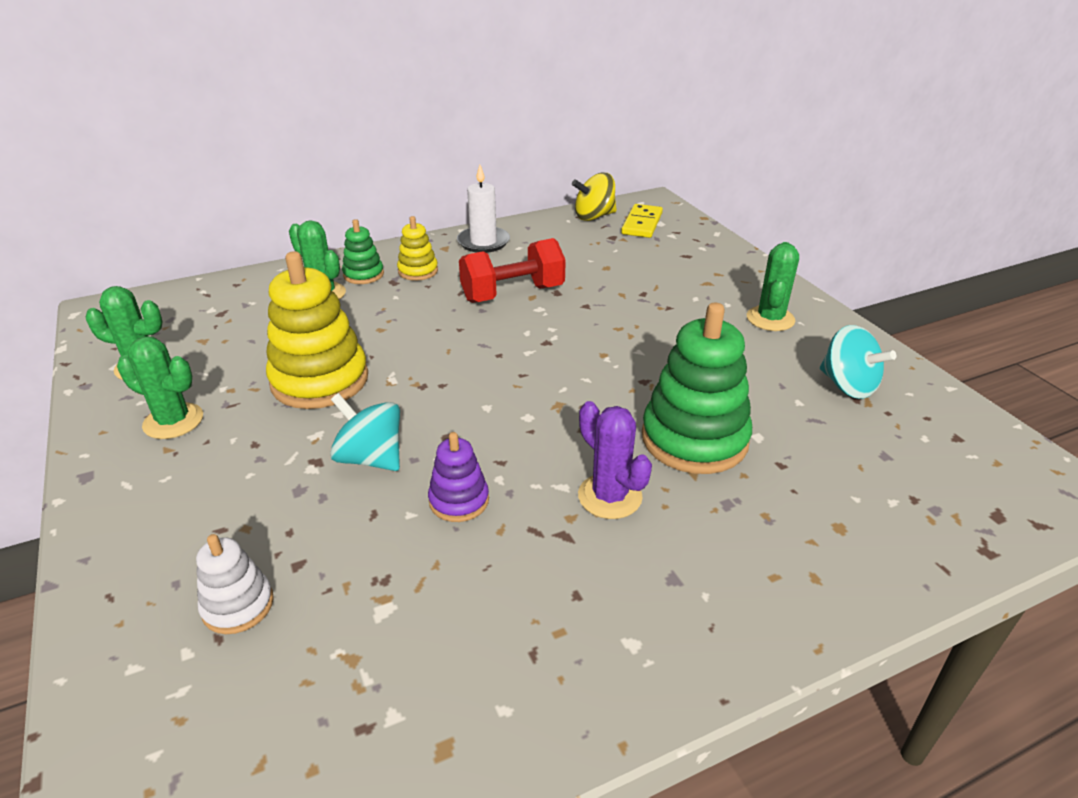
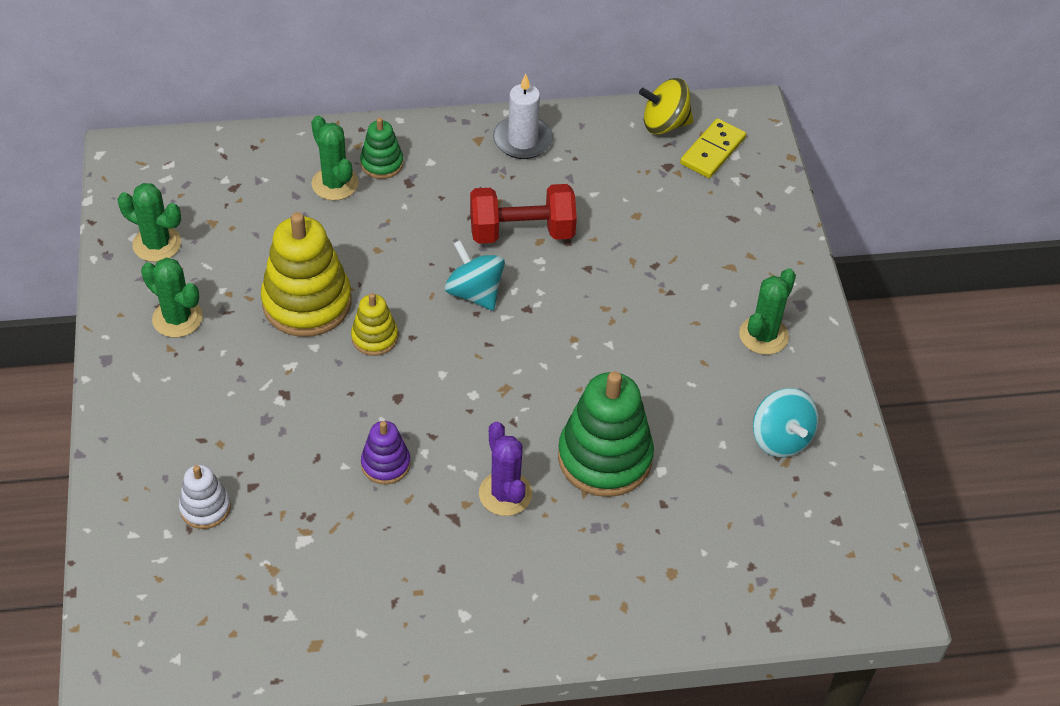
camera: 15 degrees right, 15 degrees up
(370, 458) = (328, 403): turquoise spinning top -> turquoise spinning top (474, 293)
(418, 271) = (438, 172): yellow stacking toy -> yellow stacking toy (374, 337)

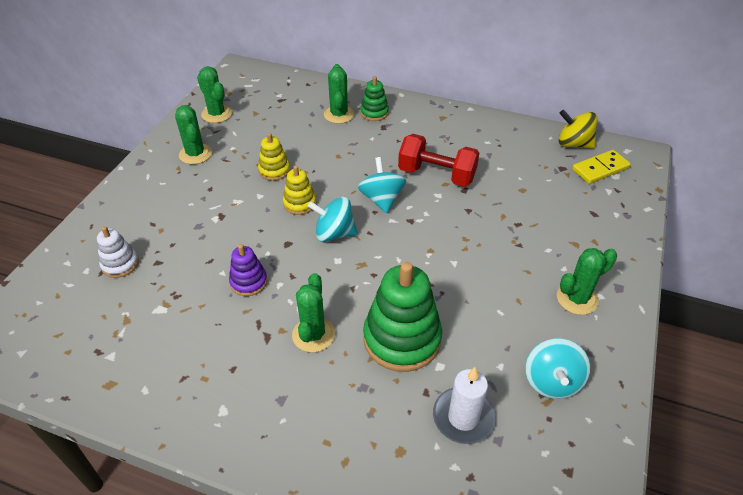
camera: 30 degrees right, 5 degrees down
(307, 303) = (274, 170): yellow stacking toy -> yellow stacking toy, size x0.52
(446, 362) = (334, 233): none -> turquoise spinning top
(505, 494) = (313, 335): purple cactus -> green cactus
(522, 140) = (470, 126): white candle -> white candle (463, 417)

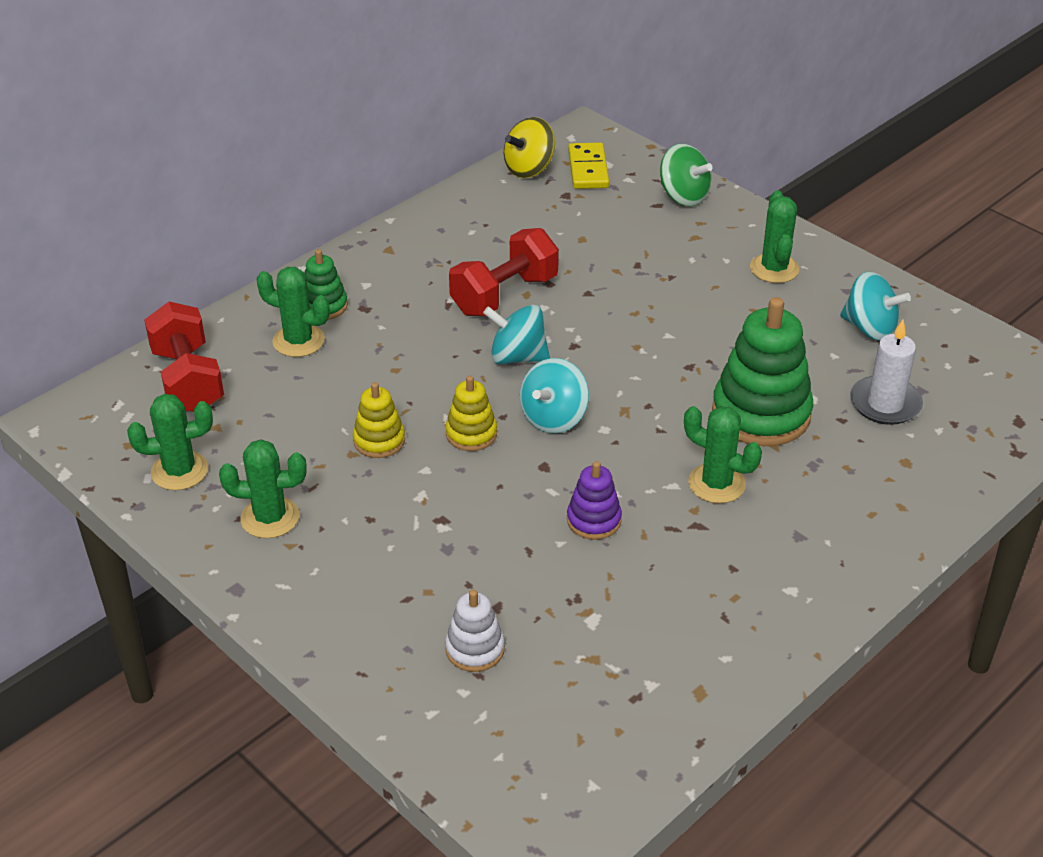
camera: 65 degrees left, 5 degrees down
(285, 92) = (188, 380): none -> red dumbbell
(617, 223) = (683, 196): none -> green spinning top

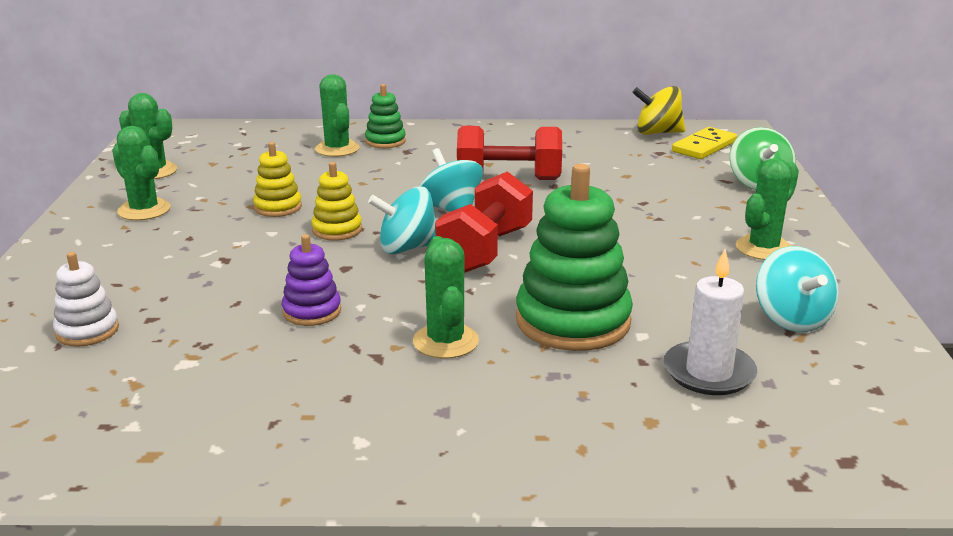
camera: 45 degrees right, 15 degrees down
(188, 380) = (244, 140): red dumbbell -> red dumbbell (485, 250)

